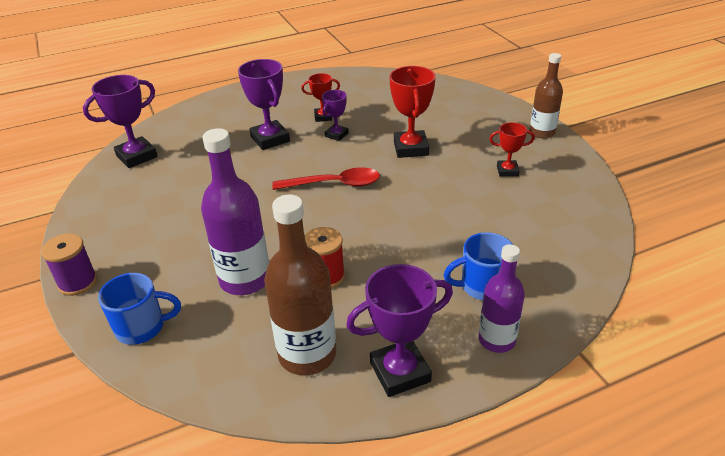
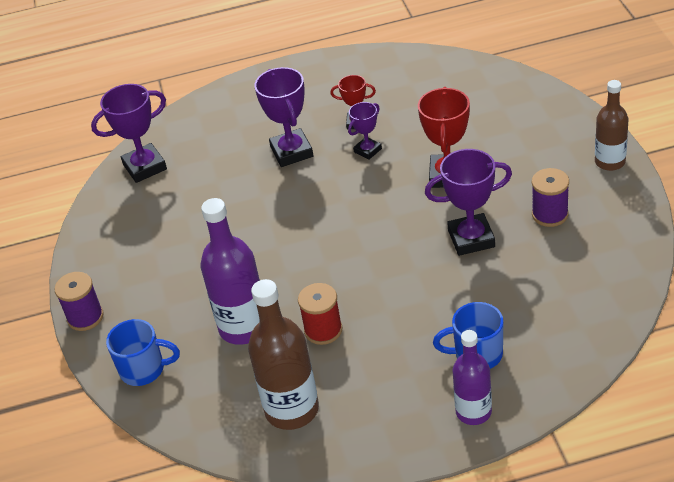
camera: 15 degrees right, 5 degrees up
(334, 184) = (352, 219): red spoon -> none
(400, 372) = (373, 434): purple trophy -> purple trophy (471, 239)
(507, 171) = (550, 214): red trophy -> purple spool

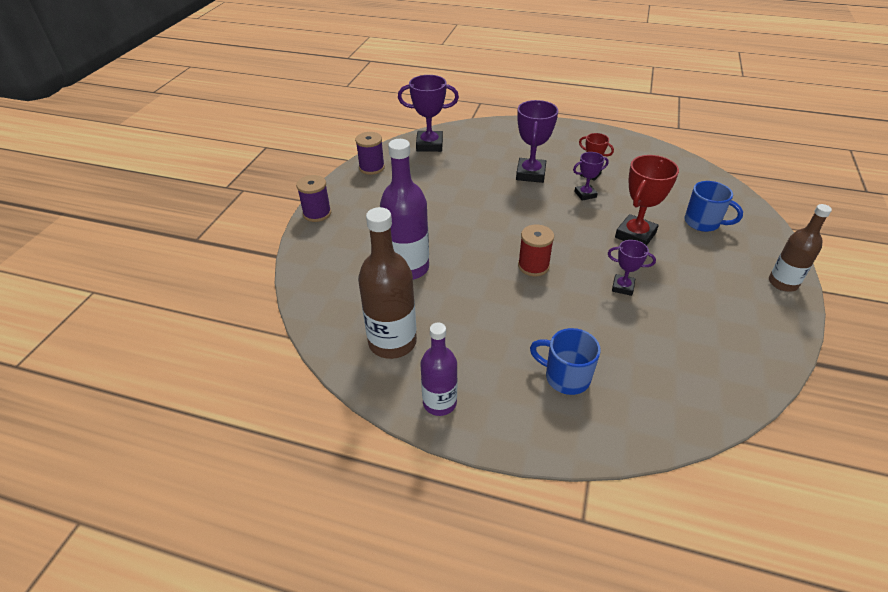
camera: 25 degrees right, 0 degrees up
(144, 369) = (321, 263): blue mug -> blue mug (703, 223)
(323, 330) = (460, 297): red spool -> red spool (533, 266)
(471, 239) = (622, 287): purple trophy -> purple trophy, size x0.58
(473, 412) = (529, 423): purple bottle -> purple bottle (439, 403)
(550, 214) = (702, 299): purple spool -> purple spool (372, 168)

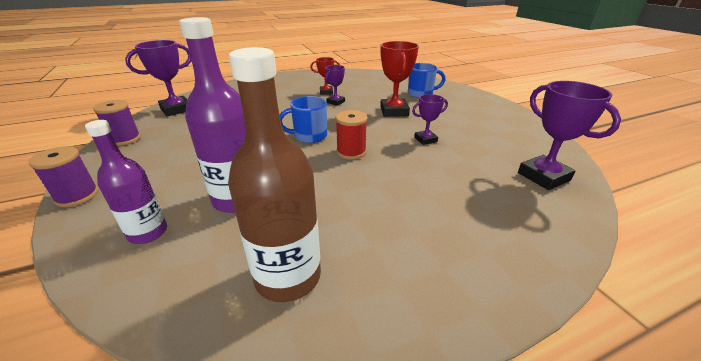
camera: 40 degrees left, 10 degrees down
(439, 403) = (406, 308): purple bottle -> purple bottle (148, 232)
(530, 174) = (283, 103): purple trophy -> purple trophy (543, 176)
(565, 377) = (472, 214): blue mug -> blue mug (309, 136)
(783, 283) = (496, 105): brown bottle -> none

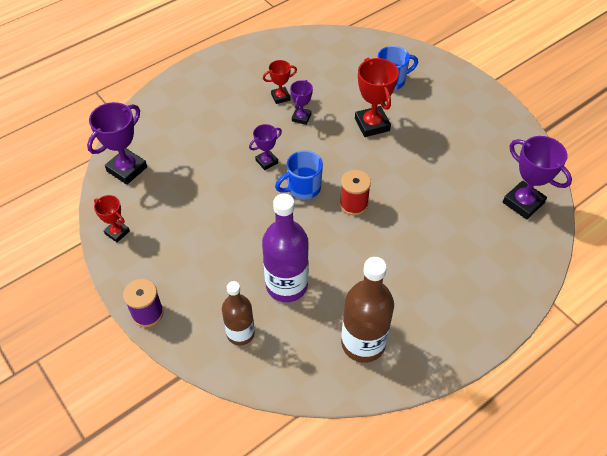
camera: 15 degrees left, 20 degrees up
(125, 139) = (117, 232): purple spool -> red trophy
(148, 232) = (240, 333): purple bottle -> brown bottle
(425, 139) = (416, 170): purple trophy -> purple trophy (266, 161)

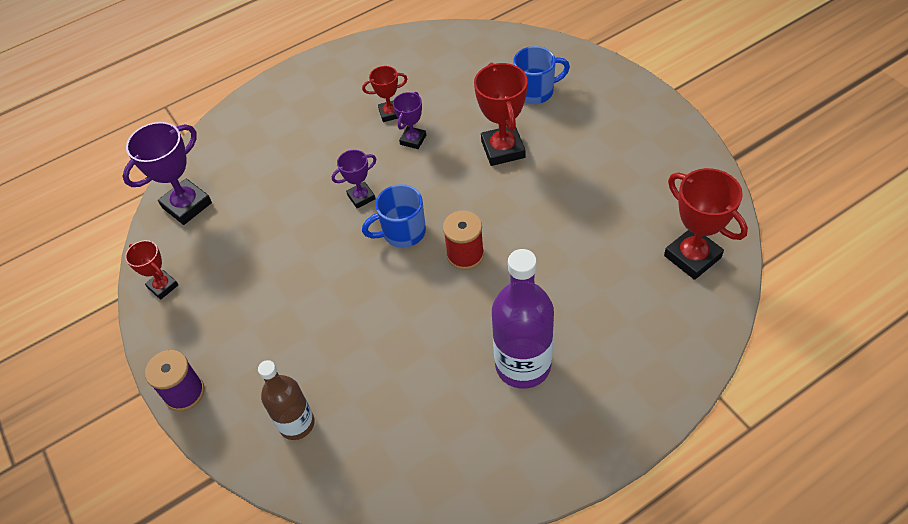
camera: 10 degrees right, 0 degrees up
(286, 285) = (364, 361): purple bottle -> purple bottle (523, 365)
(363, 343) = (453, 443): brown bottle -> none
(523, 203) = (692, 257): purple trophy -> red trophy

